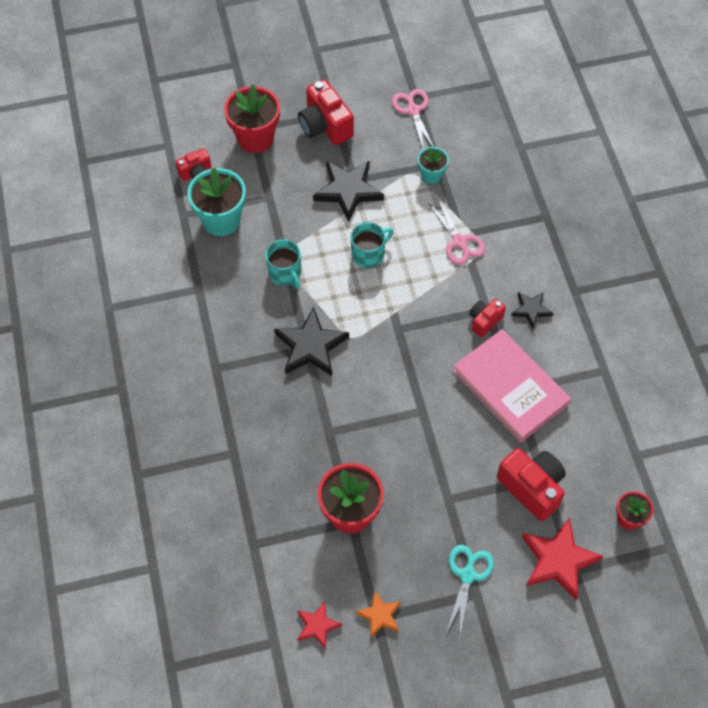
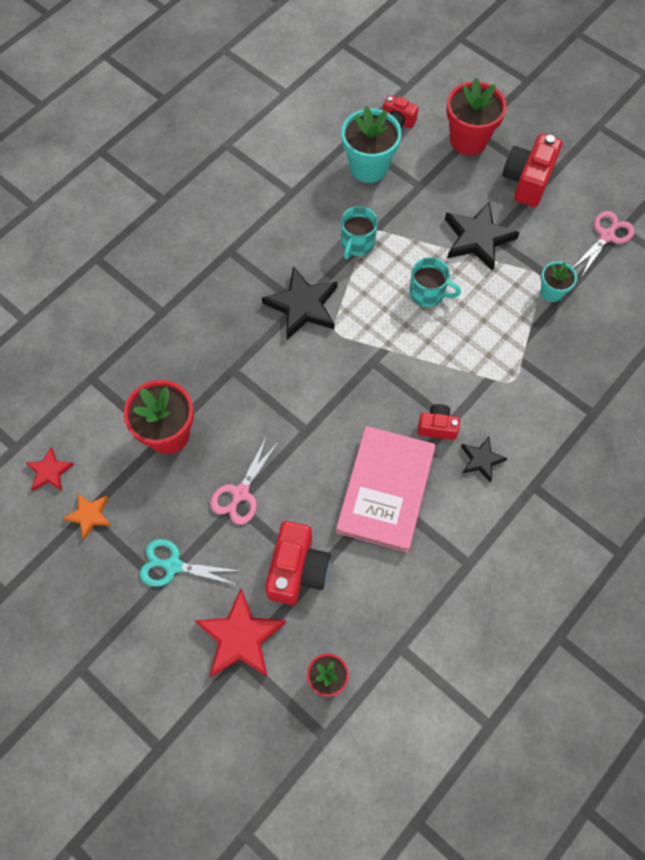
camera: 55 degrees right, 5 degrees up
(459, 241) = (502, 356): pink scissors -> pink scissors (240, 493)
(467, 575) = (173, 565): turquoise scissors -> turquoise scissors turned 150 degrees counterclockwise

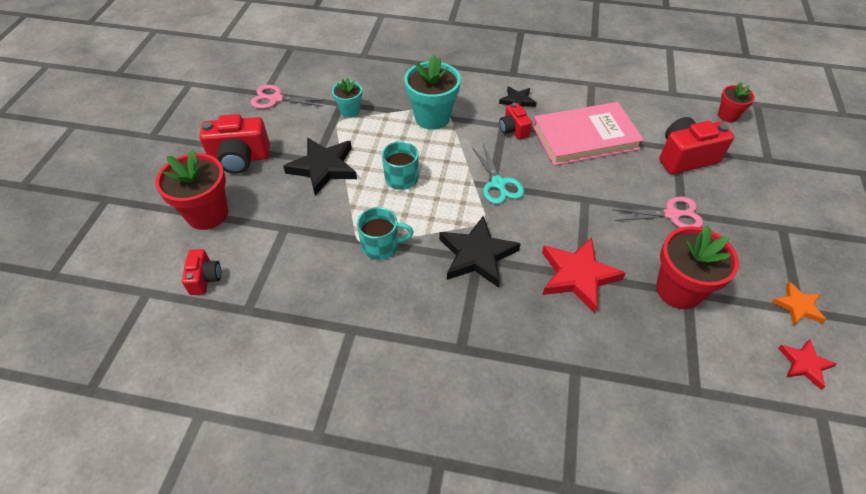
camera: 120 degrees left, 15 degrees down
(173, 565) = (763, 227): turquoise scissors -> turquoise scissors (498, 183)
(240, 637) = (758, 166): red star -> red star (578, 276)
(368, 167) = (281, 277): turquoise flower pot -> turquoise flower pot (432, 117)

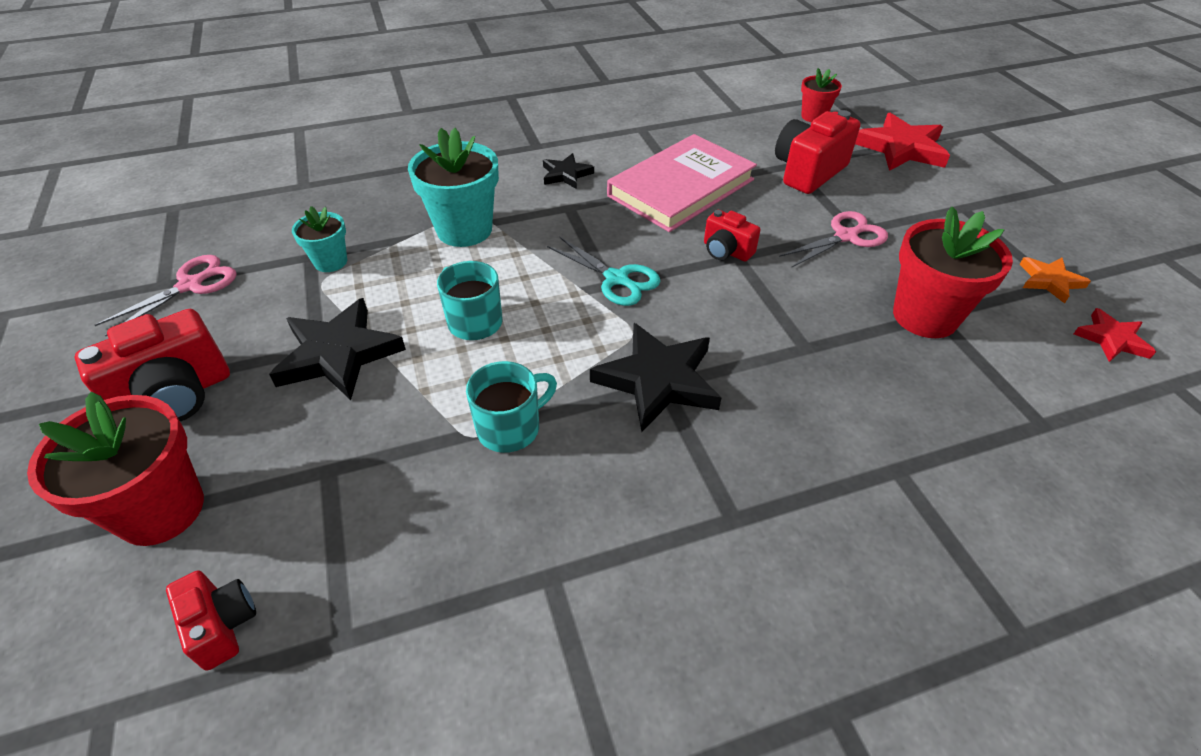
camera: 30 degrees left, 5 degrees down
(276, 99) = (190, 285): pink scissors -> pink scissors turned 150 degrees clockwise
(513, 130) = (586, 208): red camera -> red camera (726, 251)
(578, 276) = (803, 350): red star -> red star (901, 148)

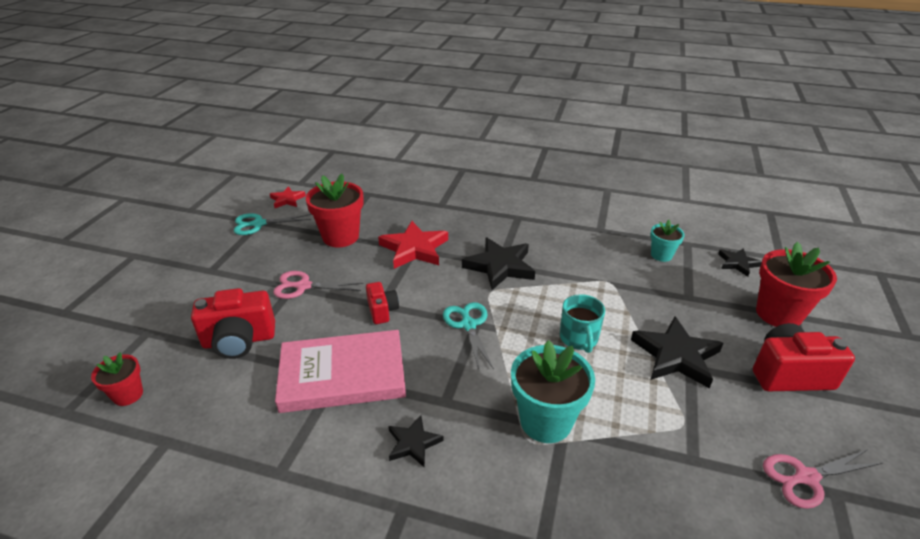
camera: 145 degrees left, 10 degrees down
(222, 625) = (737, 263): red camera -> black star
(330, 262) = (673, 442): turquoise flower pot -> turquoise flower pot (661, 255)
(510, 428) = (588, 277): turquoise mug -> none
(901, 148) = (146, 326): red star -> red star (414, 249)
(1049, 281) = (259, 224): orange star -> turquoise scissors

